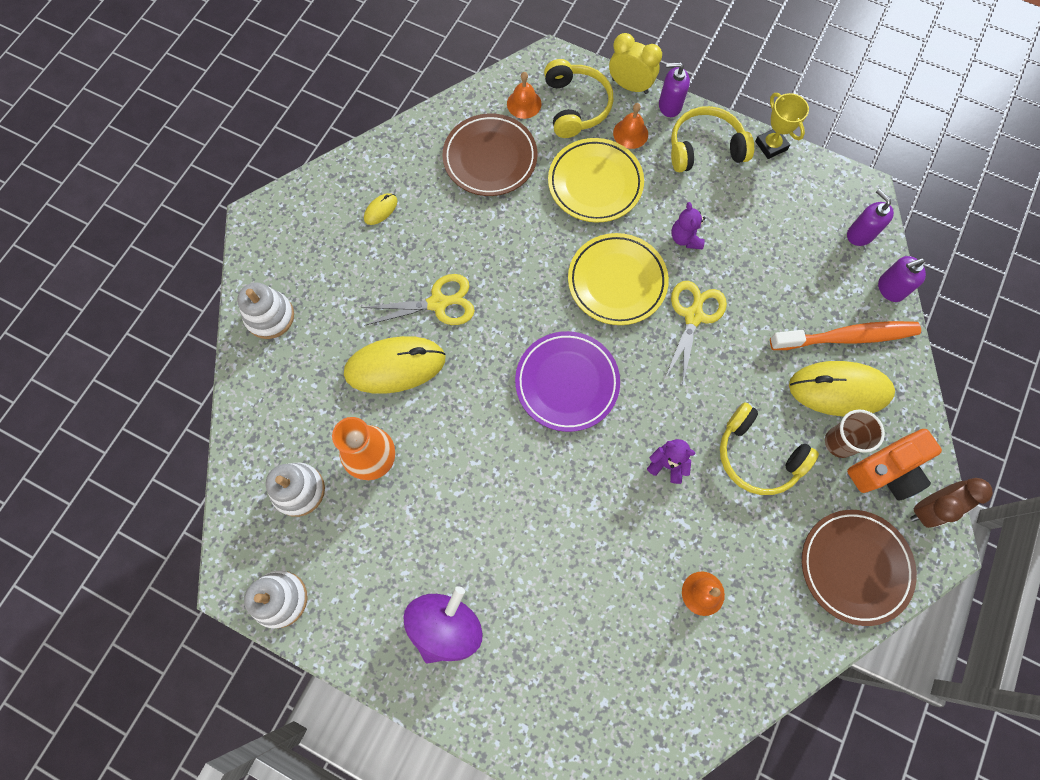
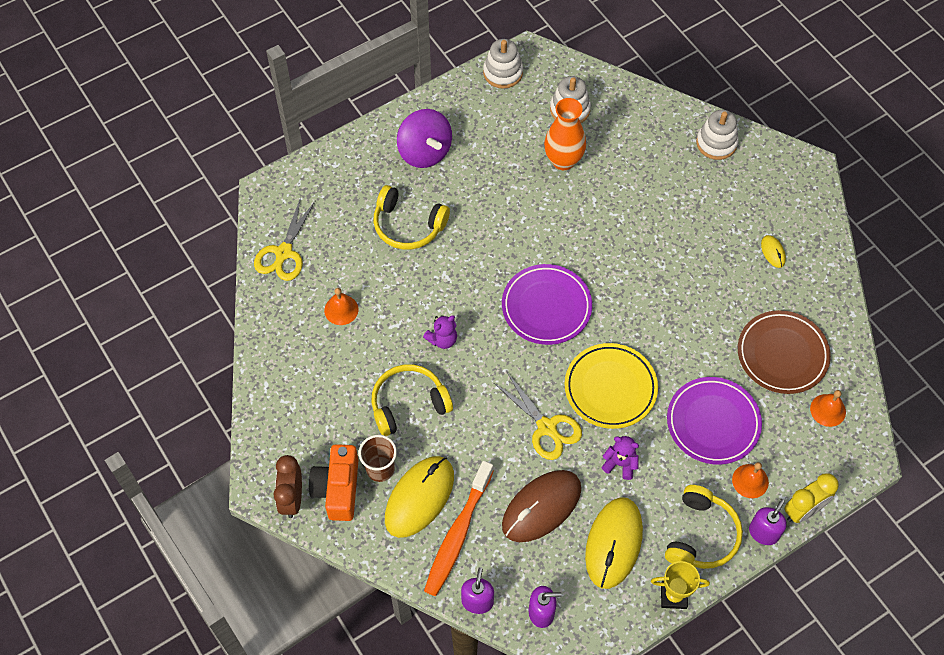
camera: 120 degrees right, 10 degrees down
(395, 366) = (628, 203): yellow mouse -> yellow mouse (613, 543)
(438, 303) = (664, 254): yellow scissors -> yellow scissors (283, 253)
(576, 106) = (803, 451): yellow headphones -> yellow headphones (408, 225)
(595, 183) = (713, 423): yellow plate -> purple plate
(771, 281) = (541, 507): none -> brown mouse
(854, 567) = (290, 418): brown plate -> none

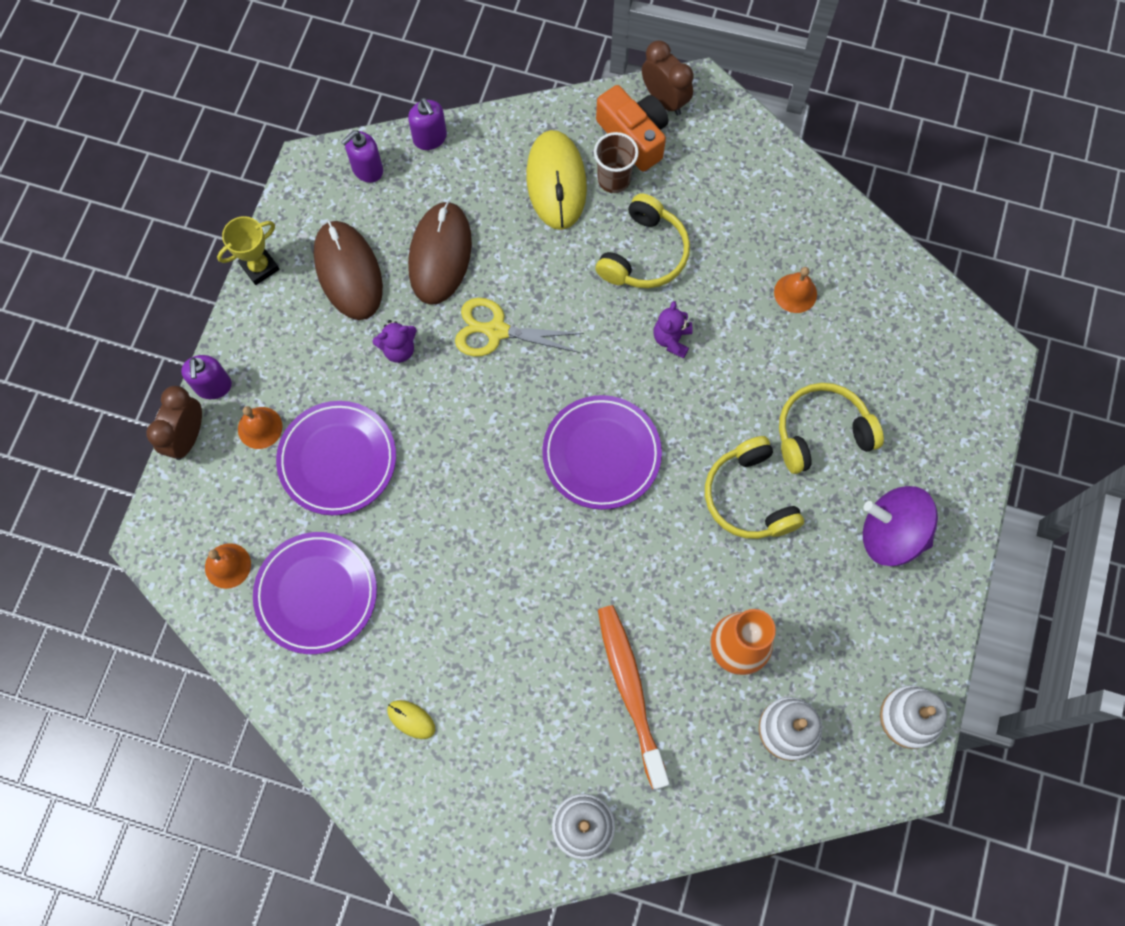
camera: 140 degrees right, 10 degrees up
(283, 253) = (908, 305): yellow scissors -> none
(457, 534) = (495, 177): orange toothbrush -> orange toothbrush (630, 690)
(610, 388) = (467, 417): yellow plate -> none
(613, 543) = (348, 272): yellow mouse -> brown mouse
(701, 535) = (271, 340): yellow headphones -> yellow headphones (748, 497)
(782, 354) = (316, 594): brown plate -> purple plate
(803, 510) = (188, 437): yellow clock -> brown clock

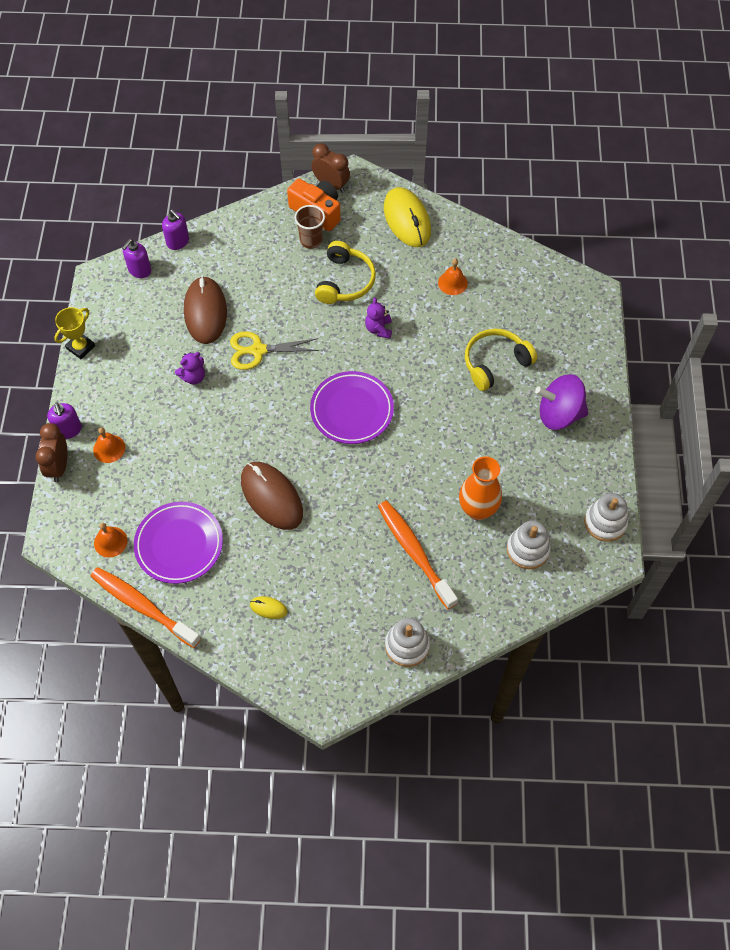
camera: 15 degrees left, 10 degrees down
(246, 671) = (142, 606): none -> orange toothbrush
(338, 460) = (170, 456): purple plate -> none
(348, 272) = (144, 337): brown mouse -> brown mouse (271, 497)
(556, 182) = (272, 250): yellow mouse -> yellow mouse (407, 220)
(748, 497) = (458, 413): yellow headphones -> none

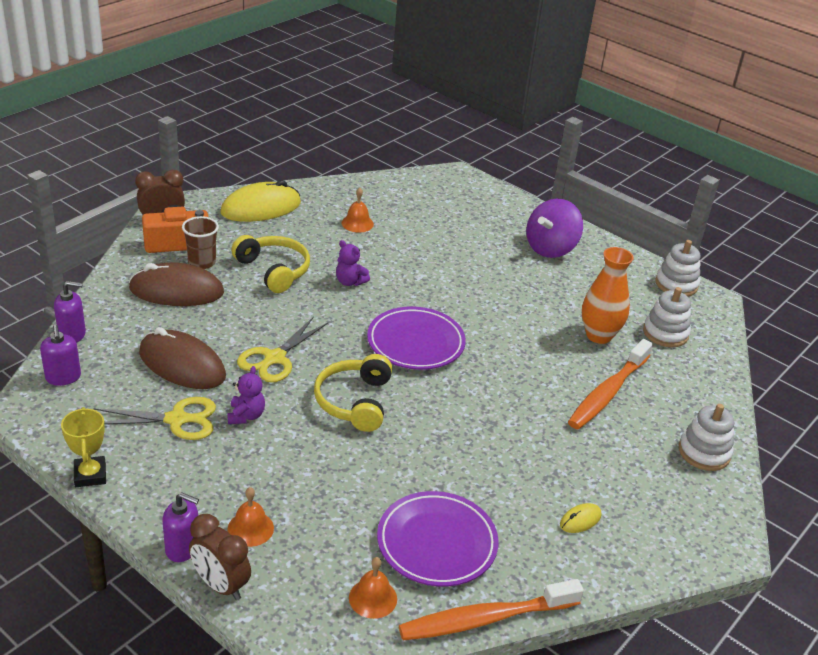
camera: 55 degrees left, 25 degrees down
(158, 348) = (177, 419): none -> yellow scissors
(271, 497) = (452, 444): brown mouse -> brown mouse (176, 291)
(407, 220) = (261, 208): yellow mouse -> yellow mouse turned 45 degrees counterclockwise
(414, 552) = (607, 393): orange toothbrush -> orange toothbrush turned 60 degrees counterclockwise
(495, 363) = (464, 248): yellow headphones -> yellow headphones (354, 401)

